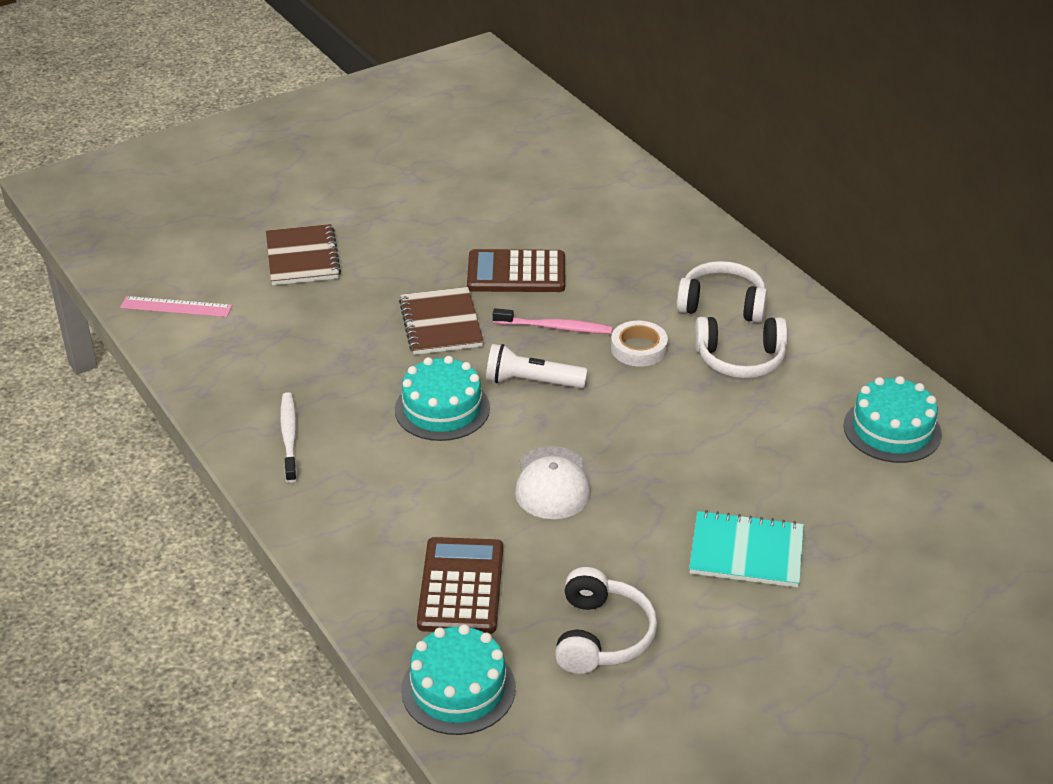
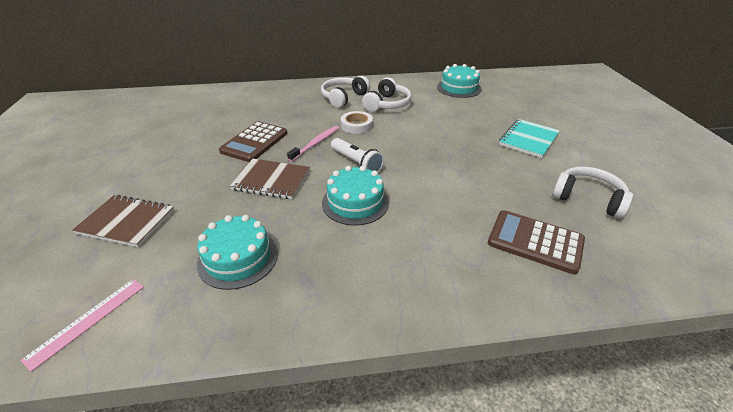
camera: 65 degrees left, 0 degrees up
(289, 437) = (331, 288): white toothbrush -> none
(458, 689) = (637, 270): turquoise cake -> turquoise cake (238, 258)
(532, 382) = (356, 163): white flashlight -> white flashlight turned 75 degrees counterclockwise
(552, 483) = (451, 180): white cap -> none

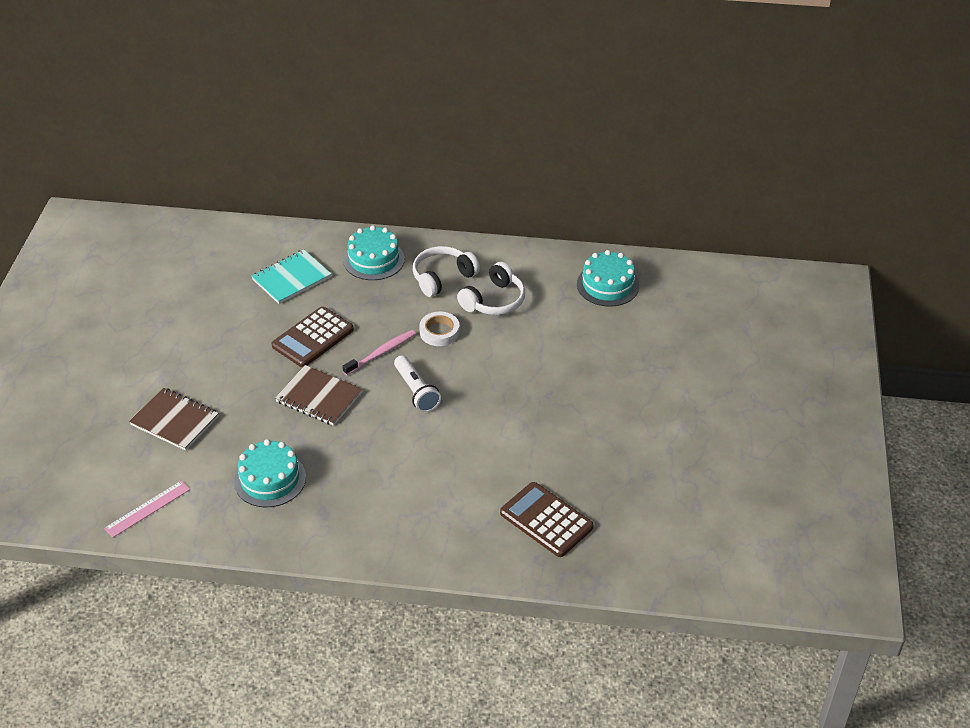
camera: 15 degrees right, 5 degrees up
(355, 202) = (395, 442): turquoise cake -> turquoise cake (374, 259)
(528, 139) = (635, 394): turquoise notebook -> turquoise notebook (291, 278)
(588, 198) = (638, 486): white headphones -> none

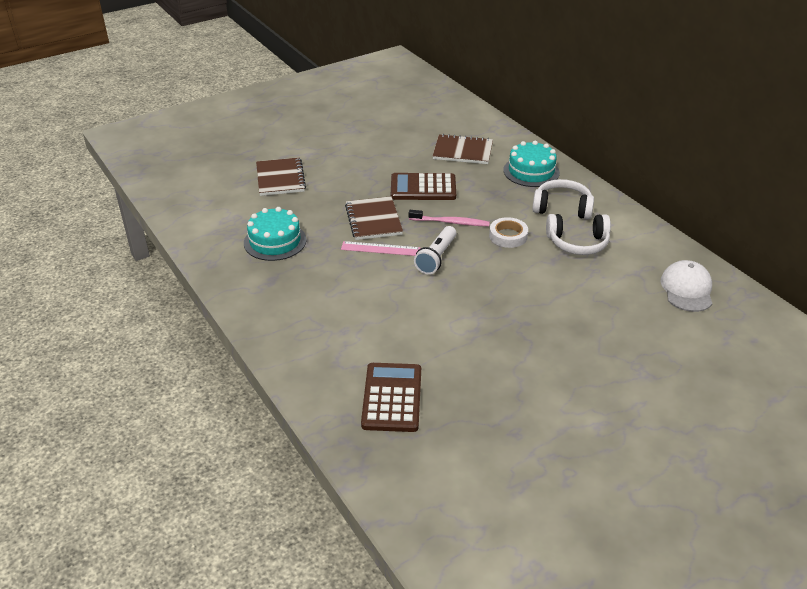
camera: 50 degrees right, 5 degrees down
(147, 508) = (195, 209): pink ruler -> pink ruler (380, 249)
(291, 278) = (463, 151): turquoise notebook -> brown notebook
(607, 285) = (687, 289): turquoise cake -> white cap

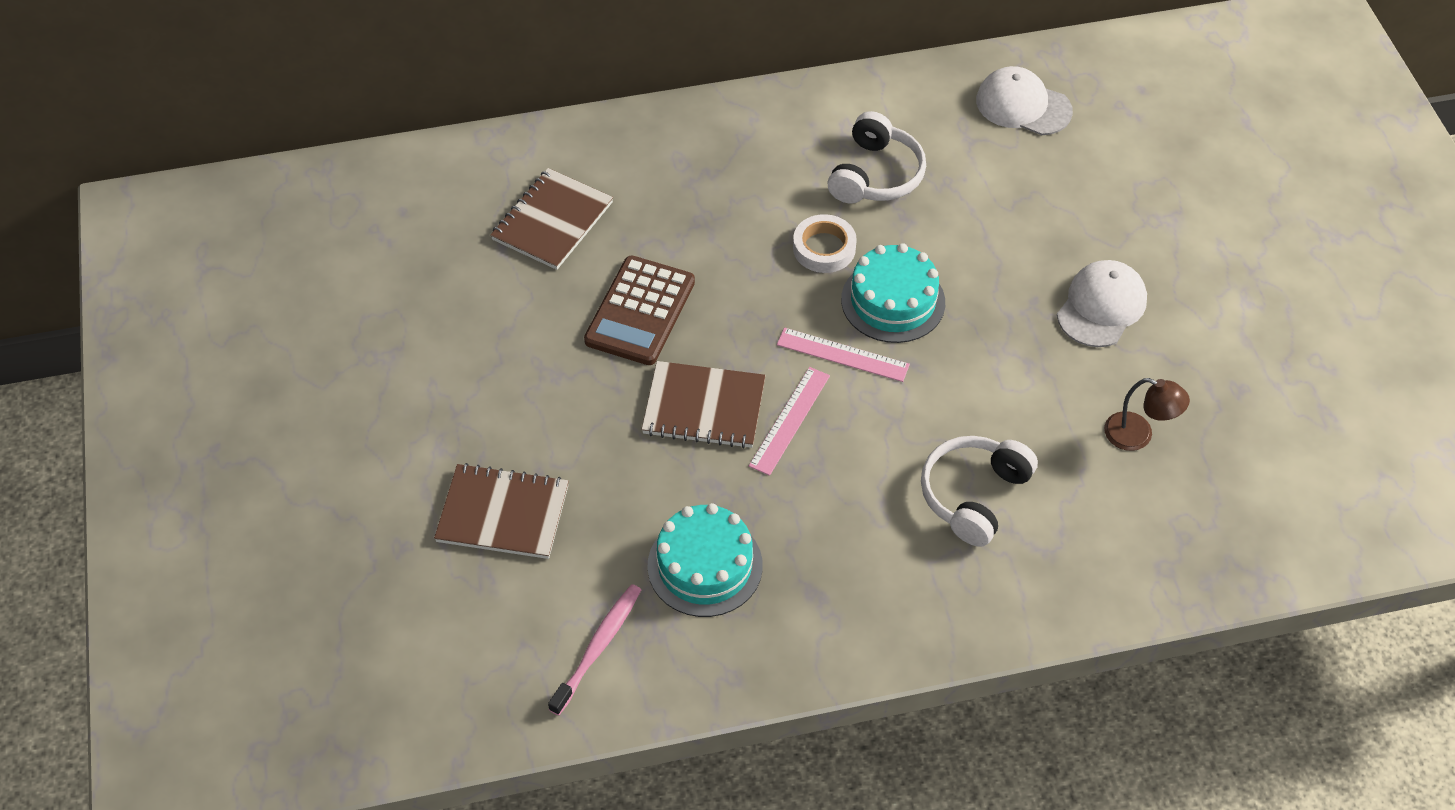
camera: 70 degrees left, 15 degrees up
(392, 398) = (1139, 503): brown calculator -> none
(436, 257) = (843, 354): white flashlight -> pink ruler
(446, 388) = (1138, 435): none -> brown lamp
(451, 222) = (757, 306): pink toothbrush -> pink toothbrush (598, 647)
(531, 171) = (661, 156): turquoise cake -> turquoise cake (893, 301)
(542, 353) = (1101, 306): none -> white cap
(562, 208) = (780, 157): white headphones -> white headphones (973, 495)

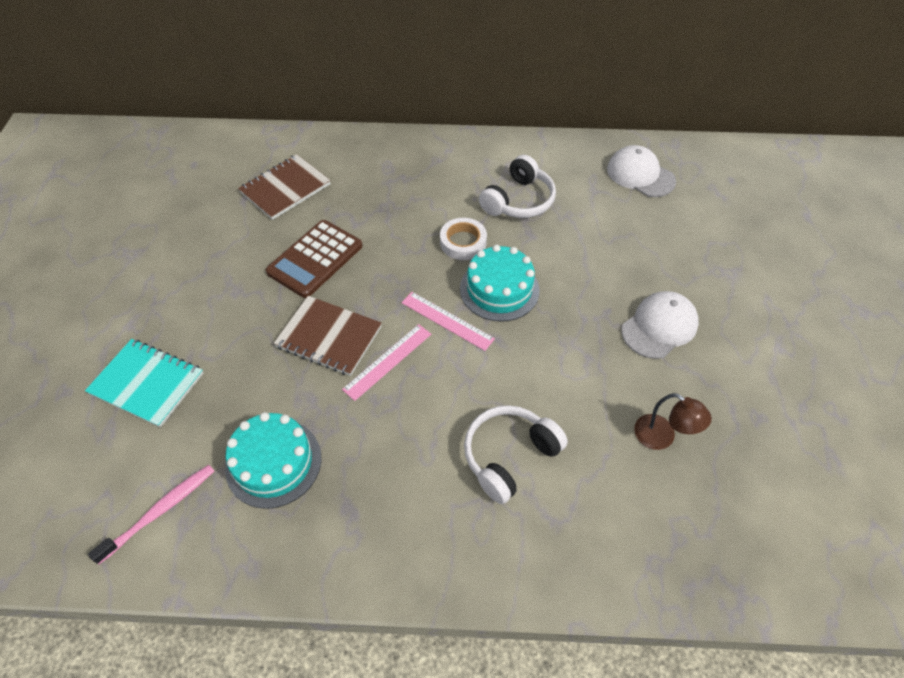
camera: 15 degrees right, 0 degrees up
(503, 513) = (147, 383): brown notebook -> turquoise notebook

